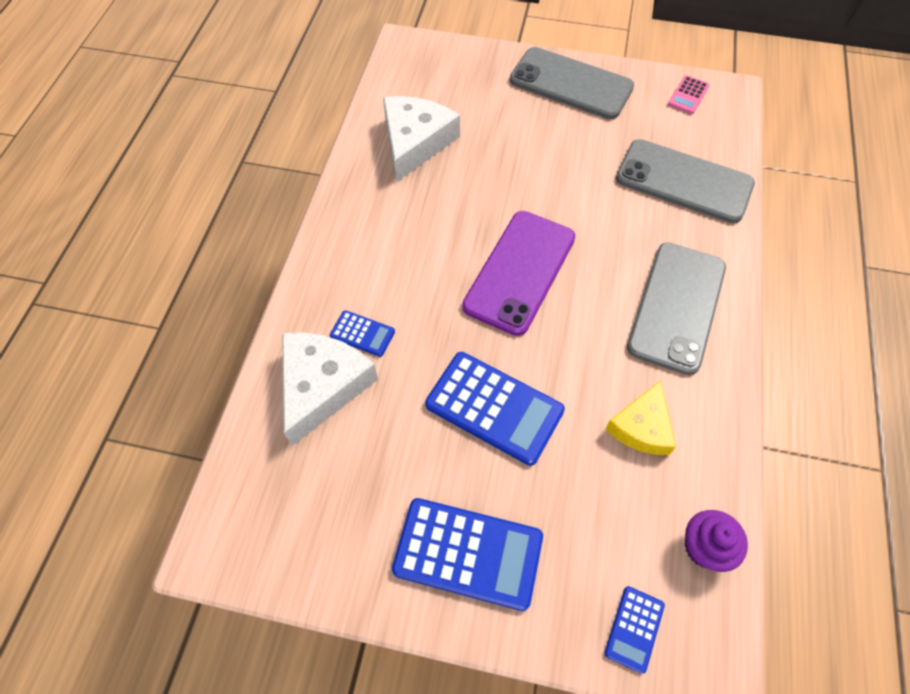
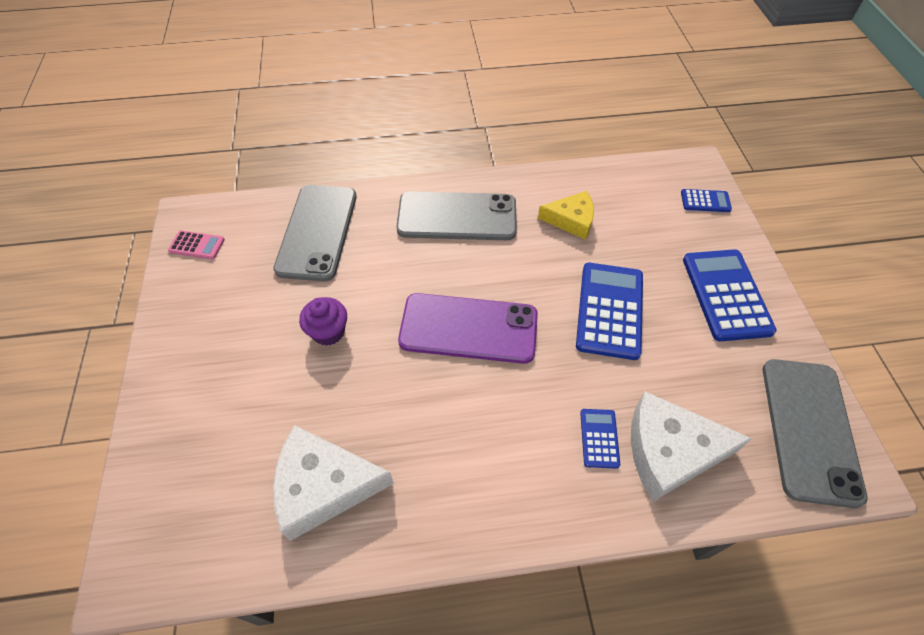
camera: 110 degrees left, 5 degrees down
(571, 84) = (191, 348): grey phone -> grey phone (809, 429)
(704, 547) = (634, 178): purple cupcake -> purple cupcake (328, 332)

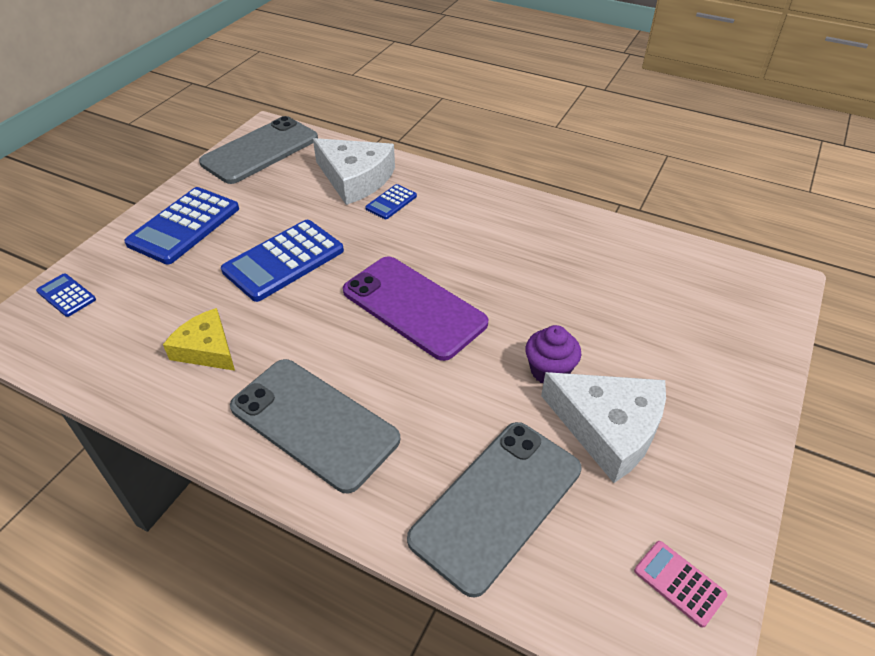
camera: 145 degrees left, 10 degrees down
(324, 486) = (611, 265): white cheese -> white cheese (608, 428)

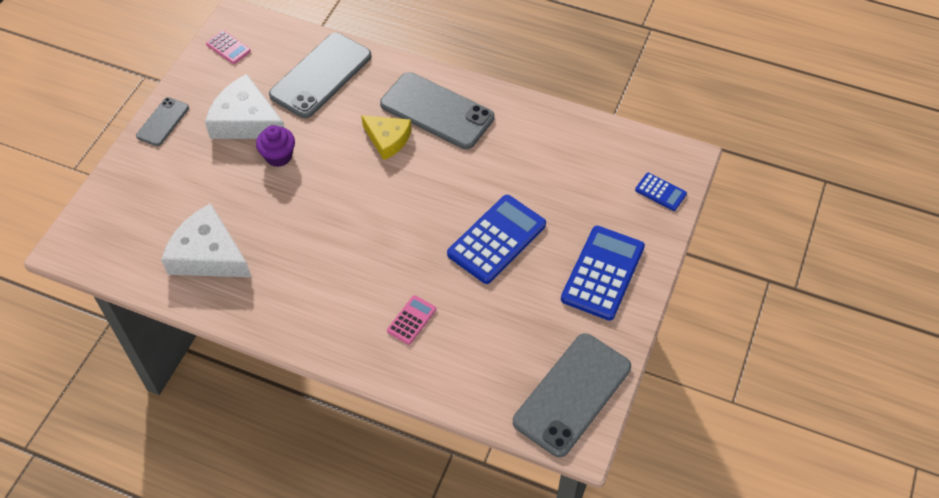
camera: 175 degrees right, 10 degrees up
(206, 349) = (528, 155): yellow cheese -> yellow cheese (387, 139)
(355, 178) = (454, 354): white cheese -> white cheese (208, 254)
(391, 202) = (411, 320): blue calculator -> pink calculator
(414, 307) = (379, 201): purple phone -> none
(739, 435) = (163, 122): none -> grey phone

